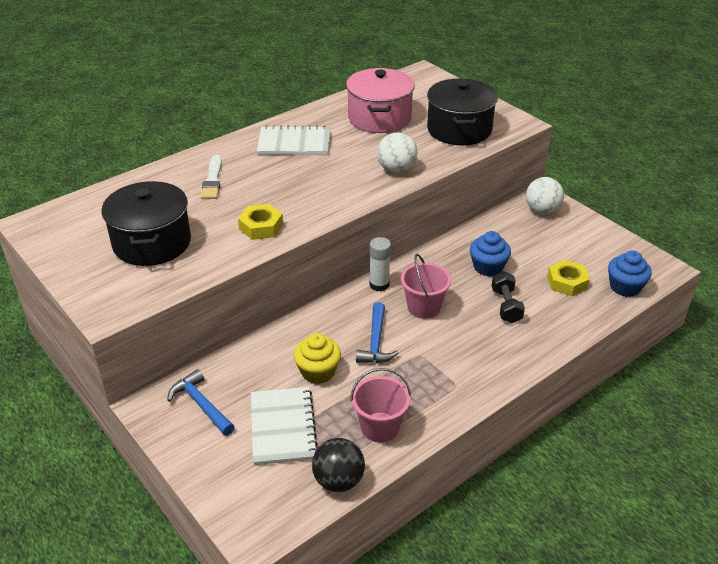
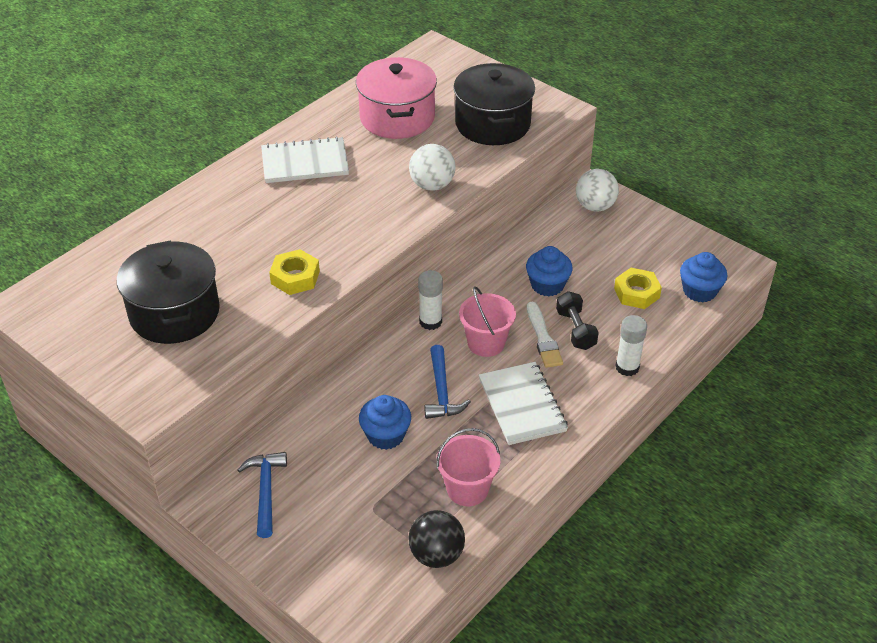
camera: 10 degrees left, 5 degrees up
(201, 405) = (265, 491): blue hammer -> blue hammer turned 45 degrees clockwise
(212, 180) = (222, 223): white brush -> white brush (543, 338)
(283, 427) = (362, 504): white notebook -> white notebook (522, 405)
(318, 372) = (385, 435): yellow cupcake -> blue cupcake
(547, 342) = (627, 367): none -> white glue stick

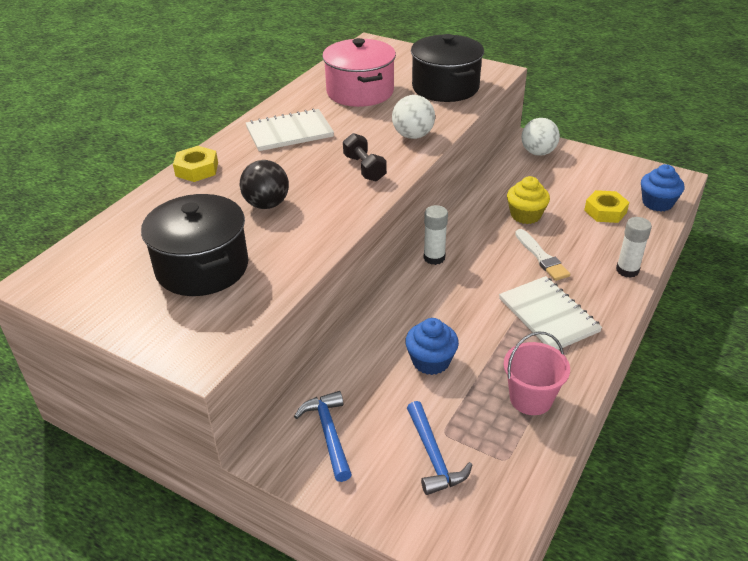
camera: 10 degrees left, 5 degrees down
(295, 277) = (314, 222): yellow nut -> yellow nut (197, 169)
(436, 555) = (527, 468): black ball -> black ball (266, 204)
(442, 391) = (468, 314): blue hammer -> blue hammer (433, 456)
(486, 343) = (492, 268): pink bucket -> none
(547, 285) = (525, 215): blue cupcake -> yellow cupcake
(575, 330) = (567, 247): black dumbbell -> black dumbbell (364, 168)

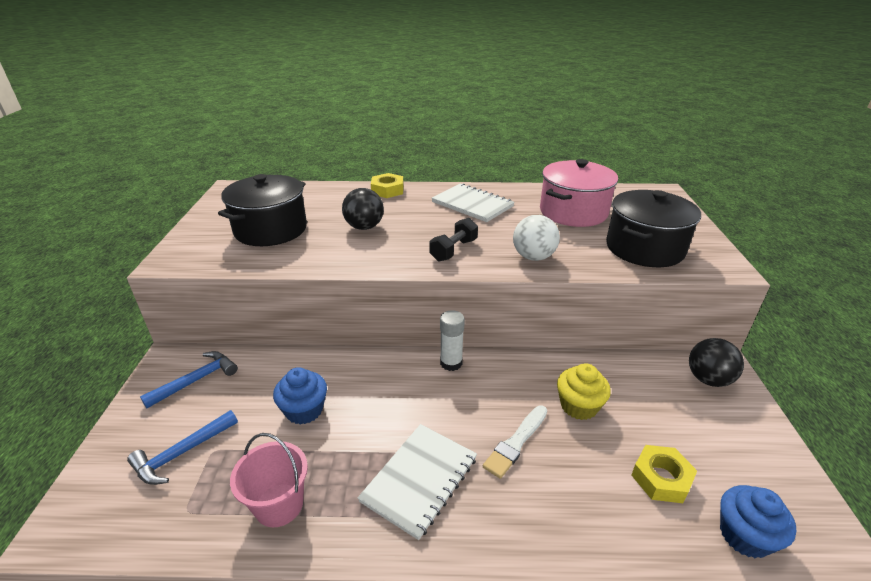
camera: 60 degrees right, 5 degrees down
(538, 153) = (708, 379): white ball -> black ball
(627, 270) = (559, 538): white glue stick -> none

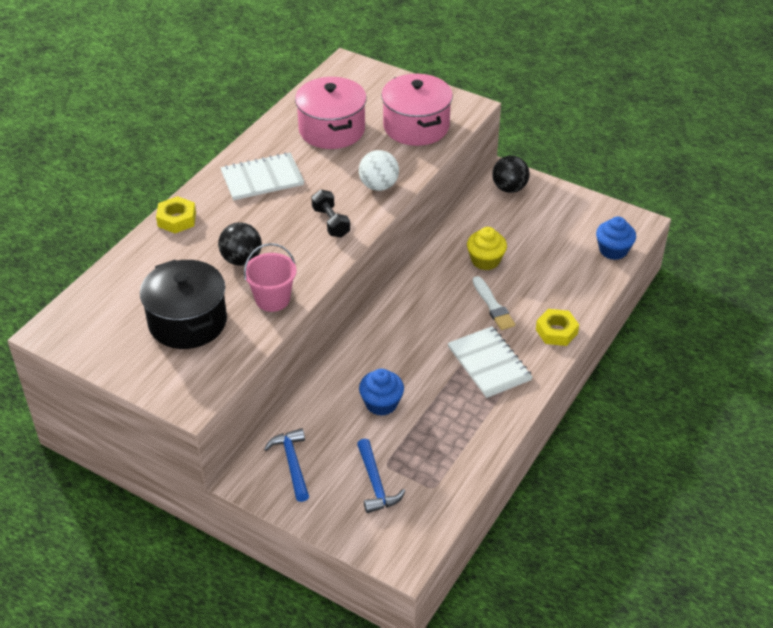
camera: 60 degrees left, 10 degrees up
(279, 505) = (461, 438): pink bucket -> pink bucket (272, 299)
(451, 363) = (394, 304): white glue stick -> none
(644, 248) = (416, 126): black pot -> pink pot
(661, 478) = (561, 258): yellow nut -> yellow nut (556, 331)

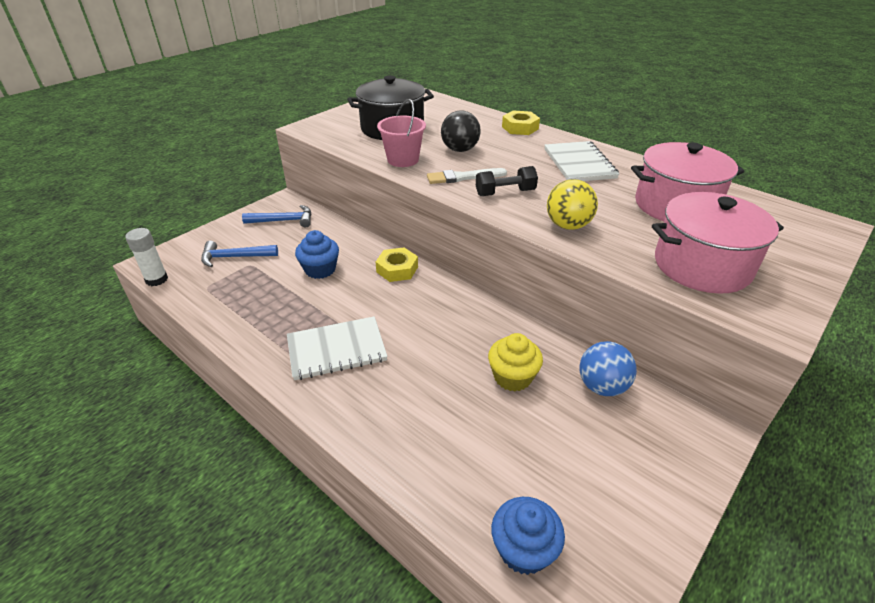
camera: 100 degrees right, 5 degrees down
(378, 186) = (568, 225): white ball -> yellow ball
(431, 538) = (156, 279): none -> white glue stick
(480, 217) = (602, 386): none -> blue ball
(493, 305) = (428, 369): white brush -> white brush (463, 177)
(509, 188) = (676, 433): black ball -> none
(556, 331) = (363, 424): yellow nut -> yellow nut (397, 269)

